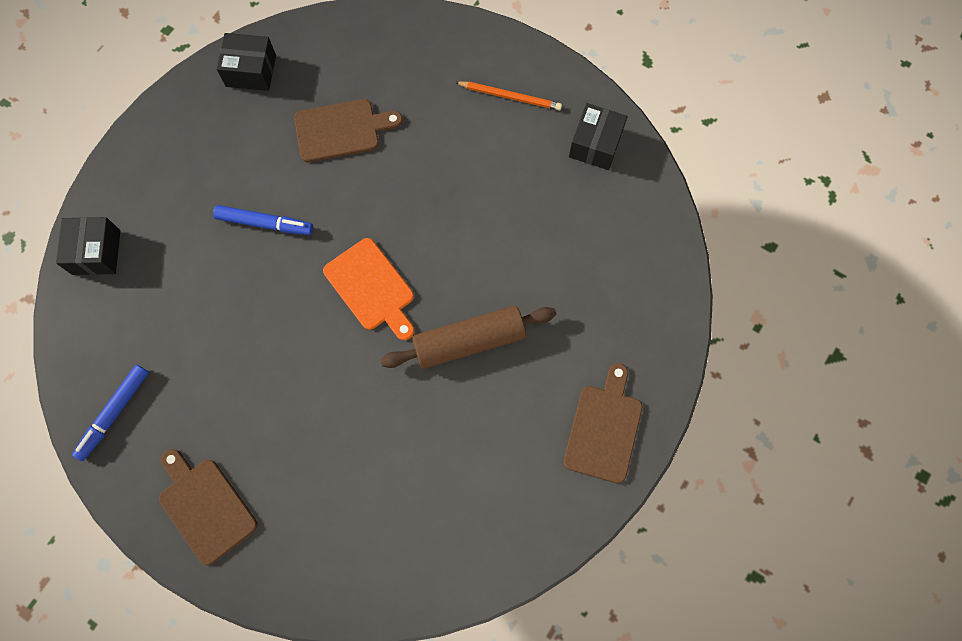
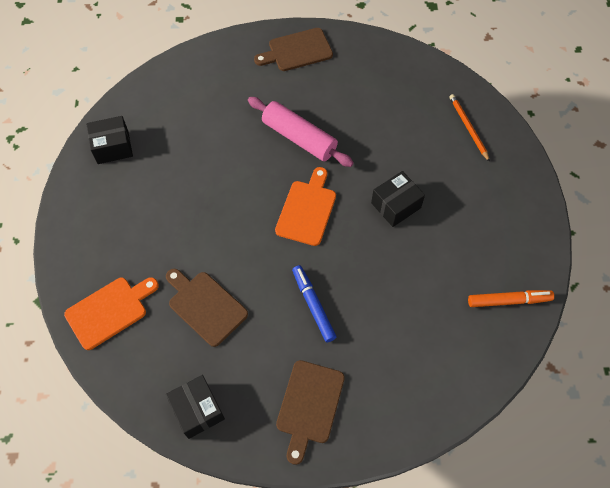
camera: 125 degrees left, 10 degrees down
(96, 252) = (423, 405): black box -> black box (395, 205)
(114, 413) = (508, 300): blue marker -> orange marker
(205, 507) = (508, 208): brown cutting board -> brown cutting board (309, 405)
(401, 50) = (109, 311): none -> orange cutting board
(469, 341) = (299, 138): brown rolling pin -> pink rolling pin
(510, 97) = (106, 215): orange pencil -> orange pencil (468, 127)

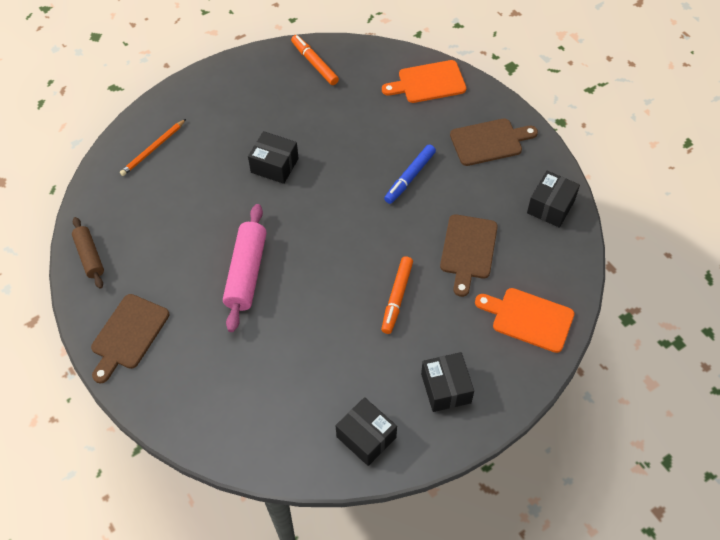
camera: 120 degrees left, 5 degrees down
(105, 215) = (446, 388): none -> black box
(202, 226) = (397, 297): none -> orange marker
(297, 51) = (128, 335): brown cutting board -> brown cutting board turned 75 degrees clockwise
(307, 210) = (323, 226): orange cutting board -> orange cutting board (428, 83)
(381, 52) = (89, 256): none -> brown rolling pin

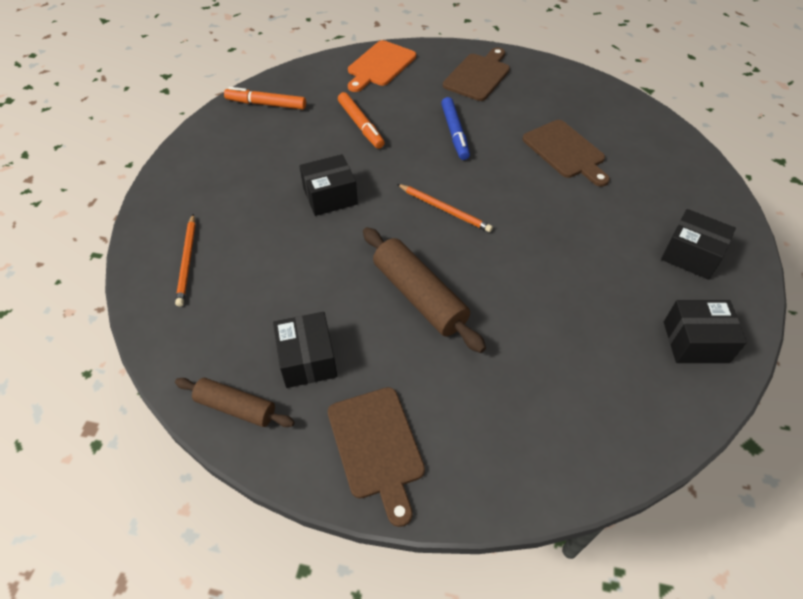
camera: 45 degrees left, 5 degrees down
(247, 273) = (419, 296): pink rolling pin -> brown rolling pin
(331, 229) = (445, 209): none -> orange pencil
(397, 297) = (565, 220): orange marker -> orange marker (361, 125)
(528, 319) = (668, 165): orange cutting board -> none
(550, 206) = (576, 88): black box -> black box (307, 359)

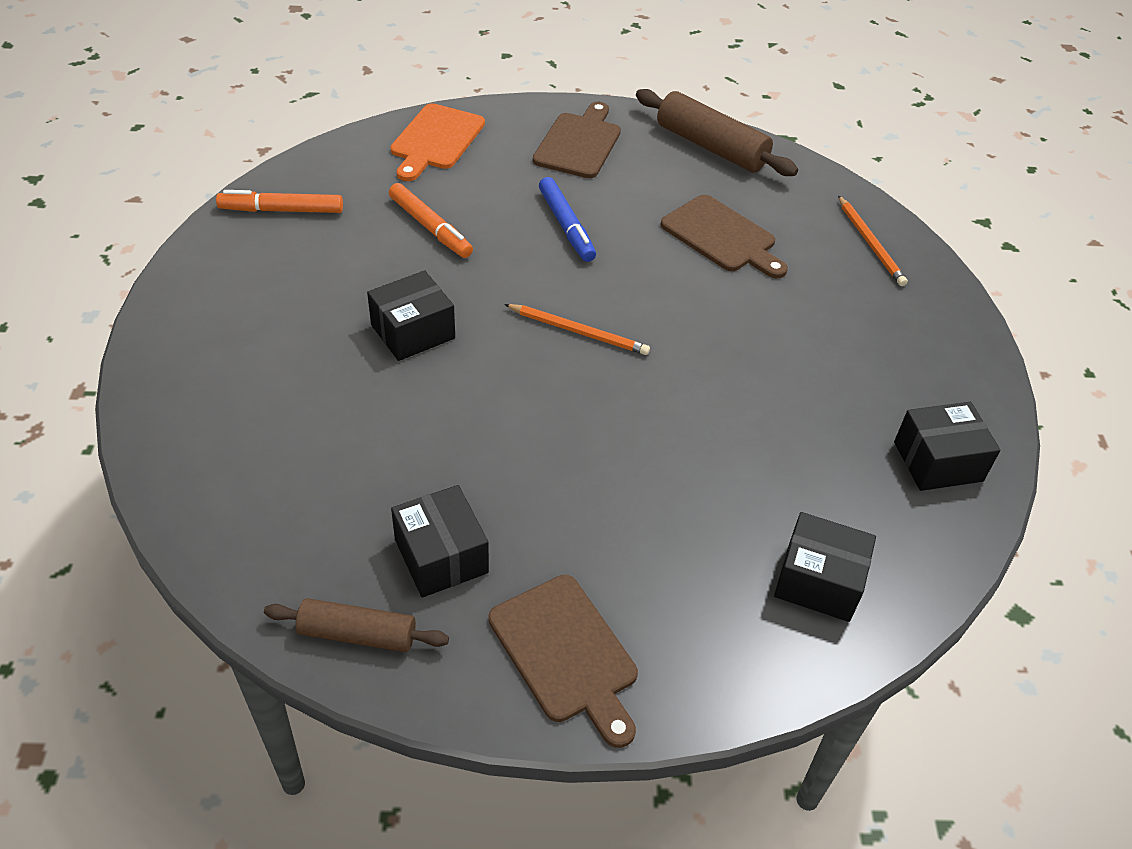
camera: 15 degrees left, 5 degrees down
(187, 261) = (227, 447): orange pencil -> orange pencil (870, 243)
(419, 296) = (574, 451): brown rolling pin -> brown rolling pin (711, 147)
(691, 255) = (910, 354): black box -> black box (818, 581)

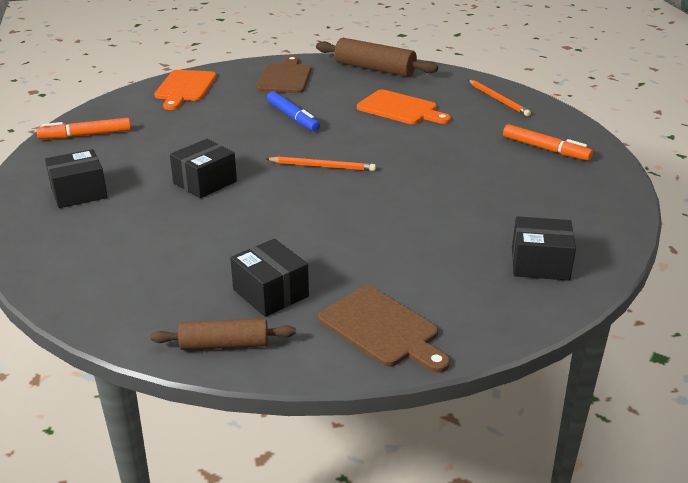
camera: 10 degrees left, 15 degrees down
(430, 227) = (197, 130): orange marker -> orange marker (545, 149)
(722, 236) = (400, 109): brown cutting board -> orange cutting board
(938, 461) = (590, 194): black box -> black box (79, 193)

